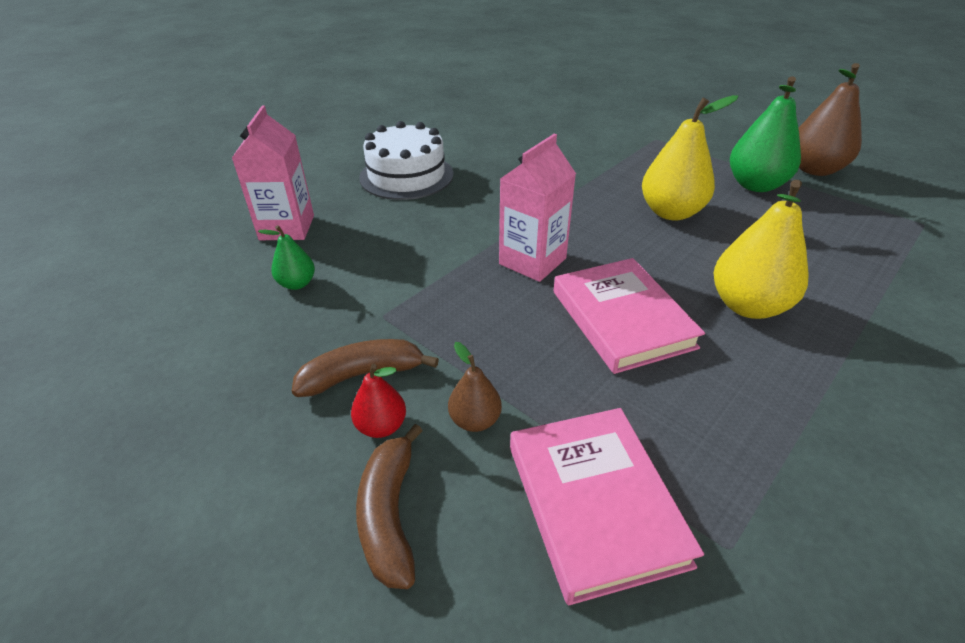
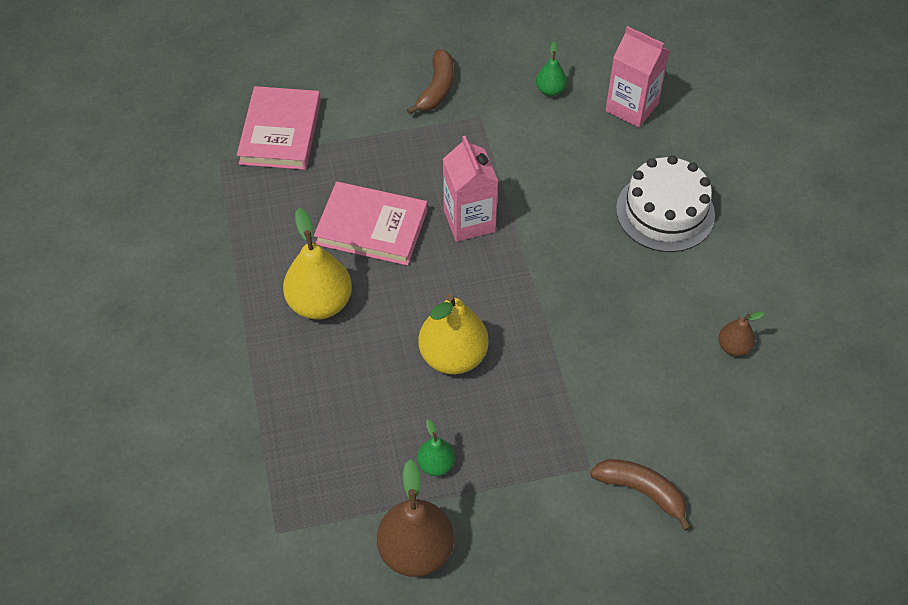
camera: 125 degrees right, 15 degrees up
(381, 426) = (393, 82): red pear -> none
(389, 514) = (343, 65): brown banana -> brown banana (641, 491)
(475, 420) = (363, 117): brown pear -> brown pear (733, 347)
(594, 503) = (280, 132): pink book -> pink book turned 75 degrees clockwise
(755, 185) = (436, 464): green pear -> green pear, size x0.52

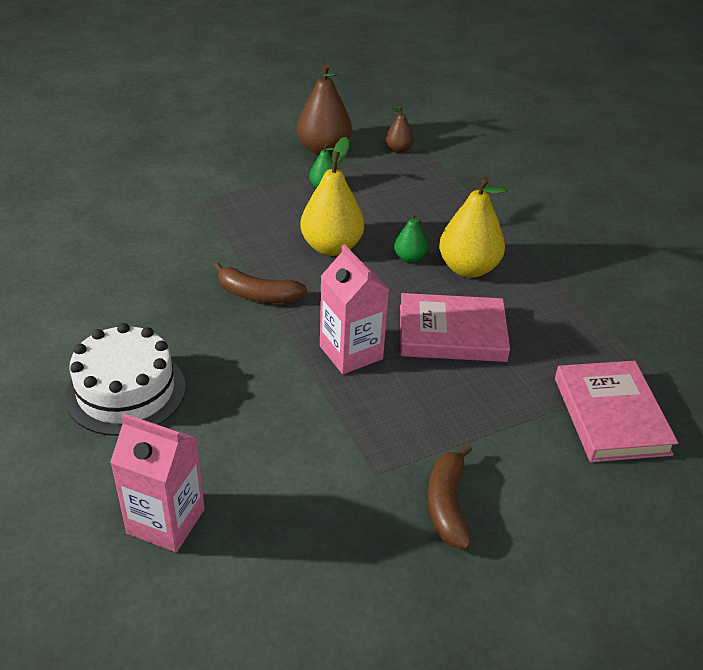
camera: 165 degrees right, 15 degrees down
(550, 90) = (287, 529): green pear -> green pear (409, 258)
(641, 491) = (159, 189): brown banana -> brown banana (257, 295)
(733, 347) = (66, 282): brown pear -> brown pear (398, 149)

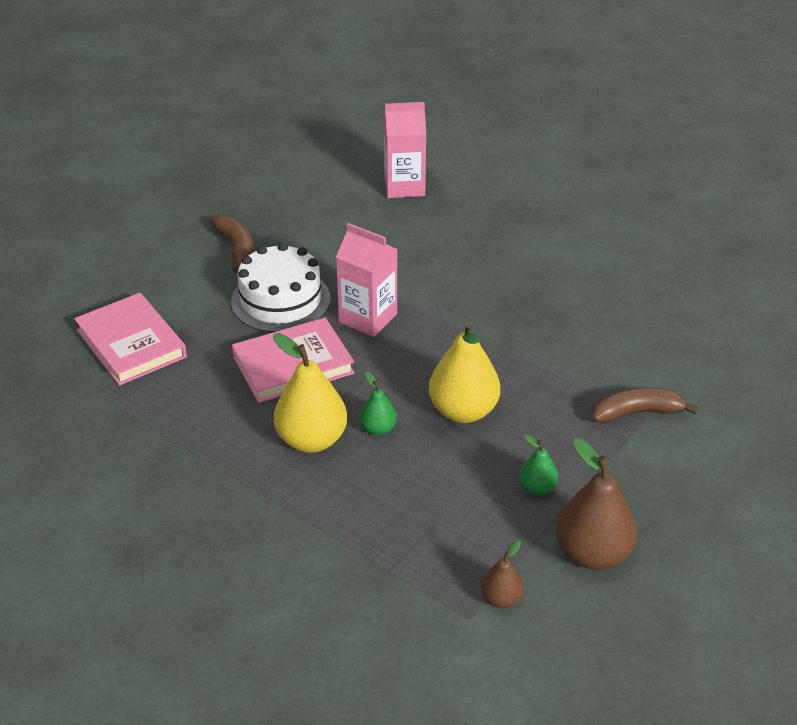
camera: 155 degrees right, 0 degrees up
(126, 391) = (505, 236): white cake -> white cake (281, 300)
(257, 295) = (486, 337): brown banana -> brown banana (636, 412)

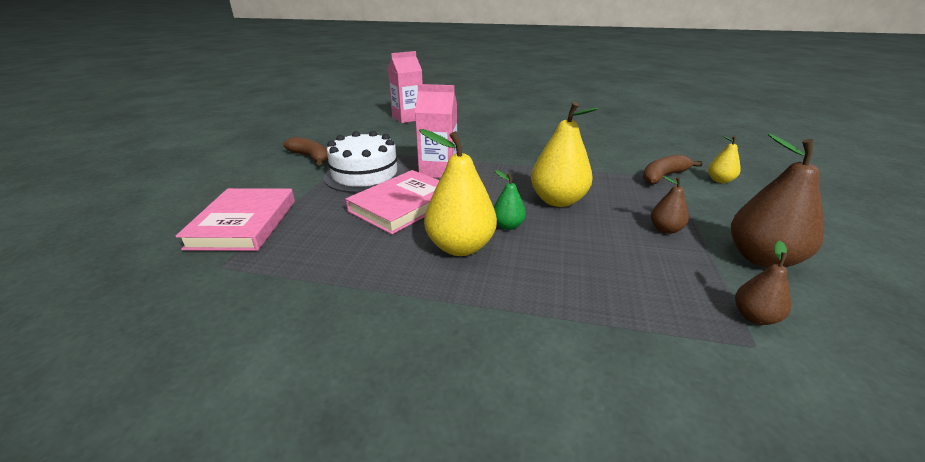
camera: 25 degrees left, 10 degrees down
(131, 343) = (244, 224): pink book -> pink book turned 60 degrees clockwise
(537, 488) = (665, 229): green pear -> brown pear
(701, 442) = (720, 180): none -> yellow pear

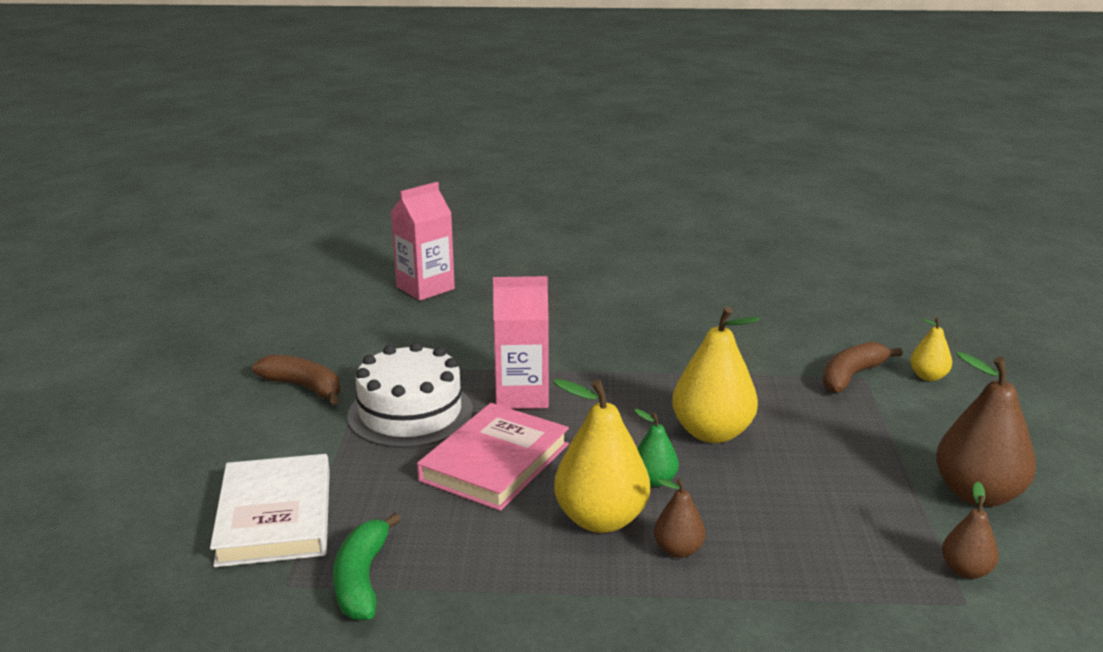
camera: 10 degrees left, 5 degrees down
(244, 224) = (275, 516): pink book -> white book
(272, 269) = (362, 579): none -> green banana
(665, 229) = (860, 465): brown pear -> brown pear (678, 550)

